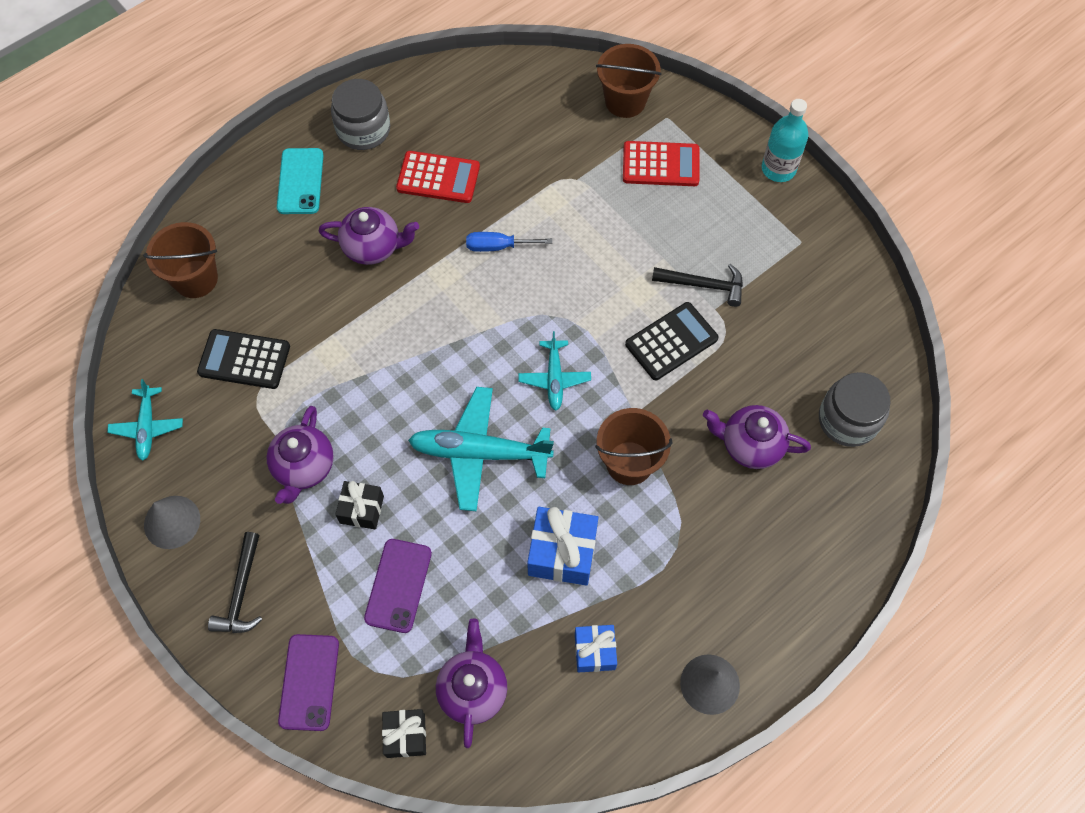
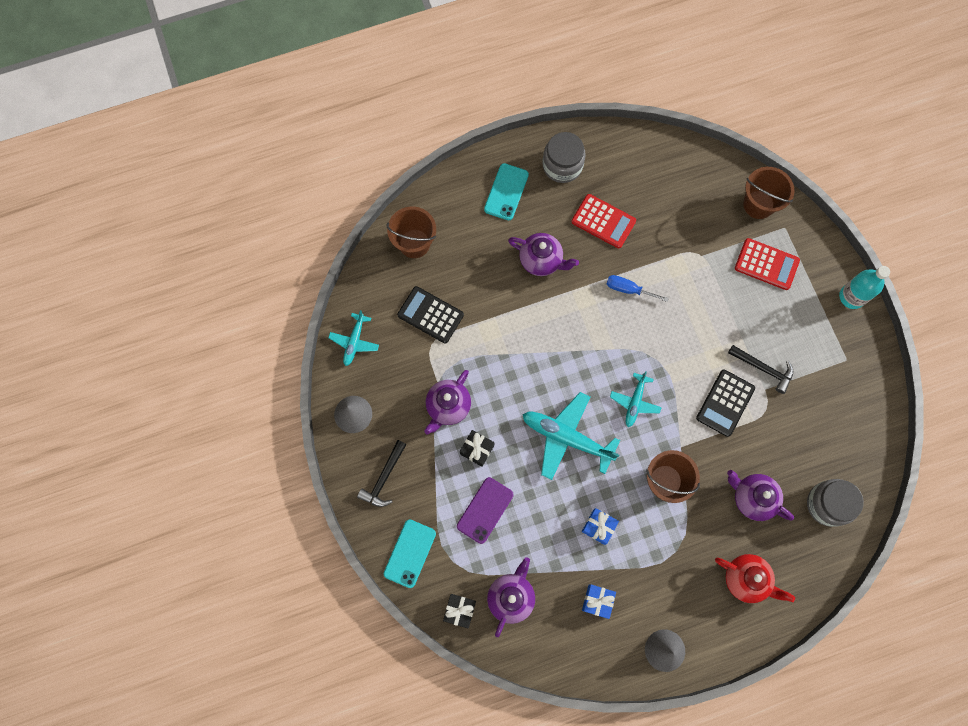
camera: 20 degrees right, 10 degrees up
(309, 682) = (410, 553): purple phone -> turquoise phone
(562, 552) = (599, 527): blue gift -> blue gift, size x0.63
(671, 341) = (725, 403): black calculator -> black calculator turned 135 degrees clockwise
(782, 550) = (746, 579): none -> red teapot

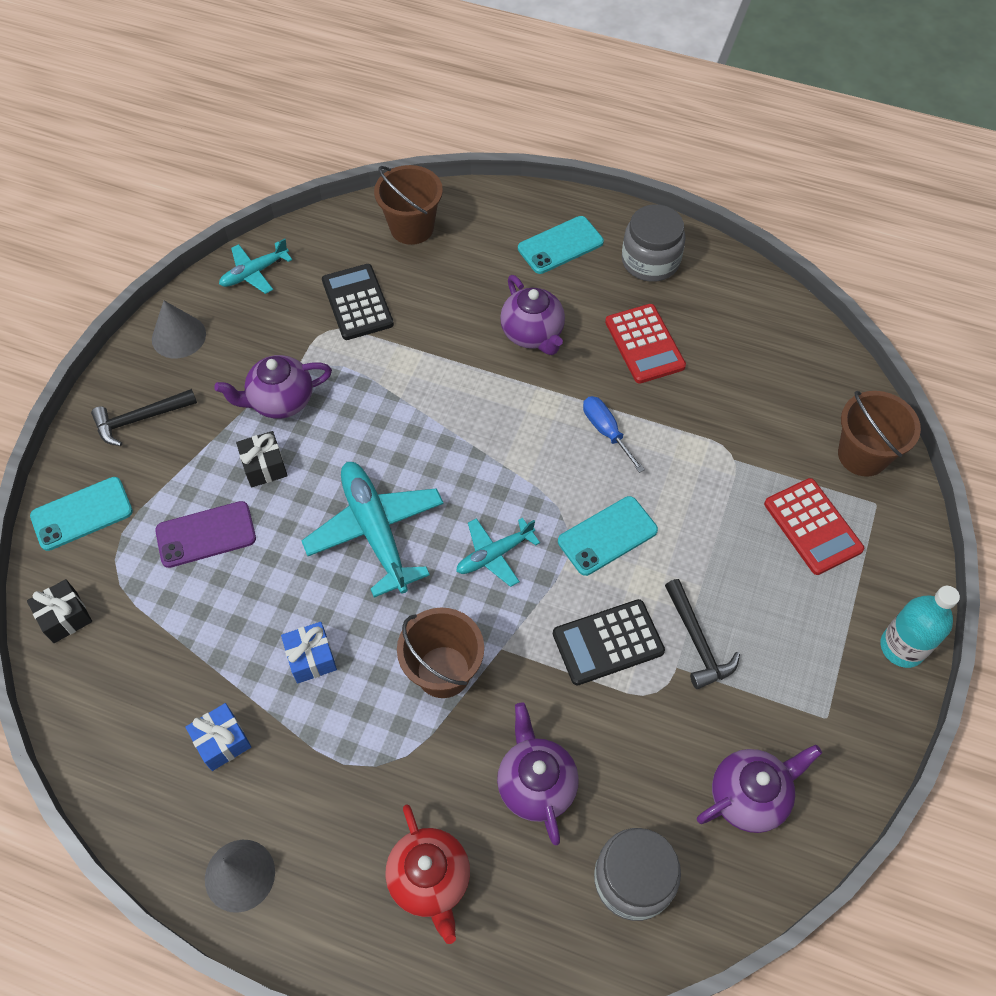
camera: 40 degrees right, 15 degrees down
(511, 596) = (133, 650): purple teapot -> purple teapot (749, 796)
(678, 347) = (607, 536): none -> turquoise phone

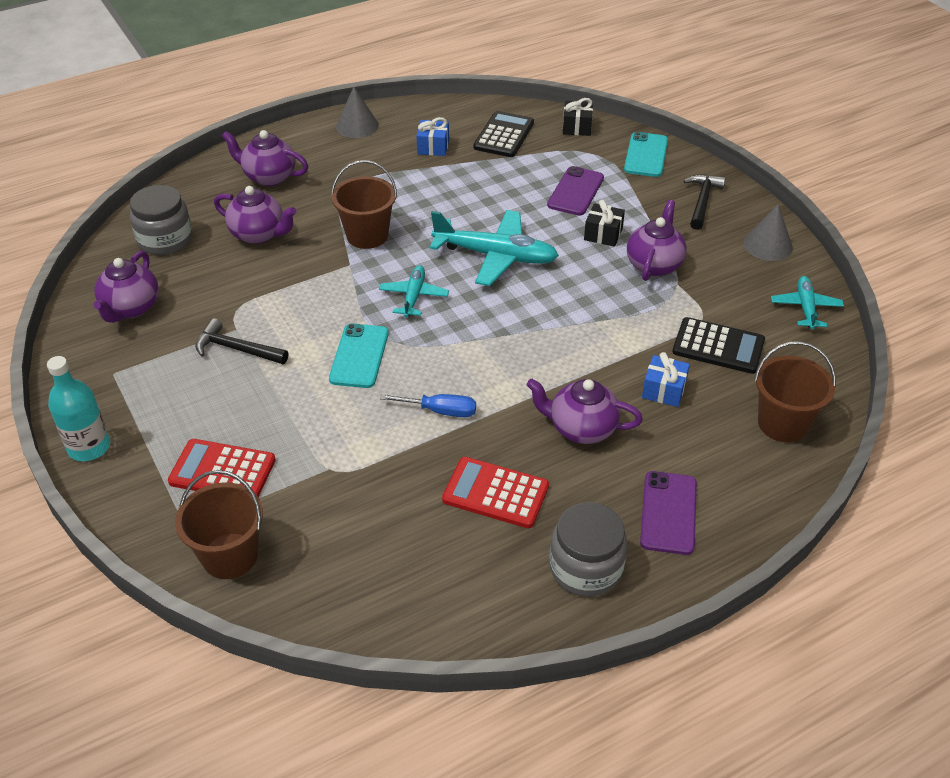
camera: 130 degrees right, 15 degrees down
(311, 658) = (441, 194): blue gift -> blue gift (663, 390)
(430, 880) = (269, 177): red teapot -> purple teapot
(560, 245) = (668, 513): turquoise phone -> purple phone
(608, 642) = (291, 309): black calculator -> black calculator (504, 135)

